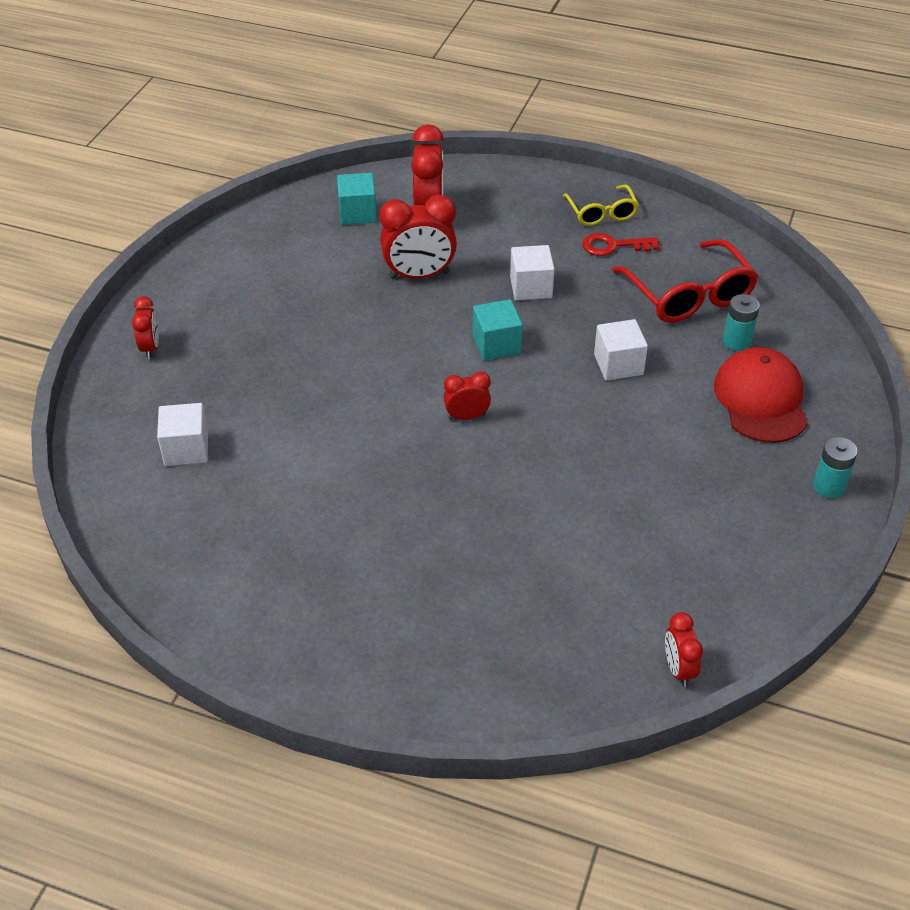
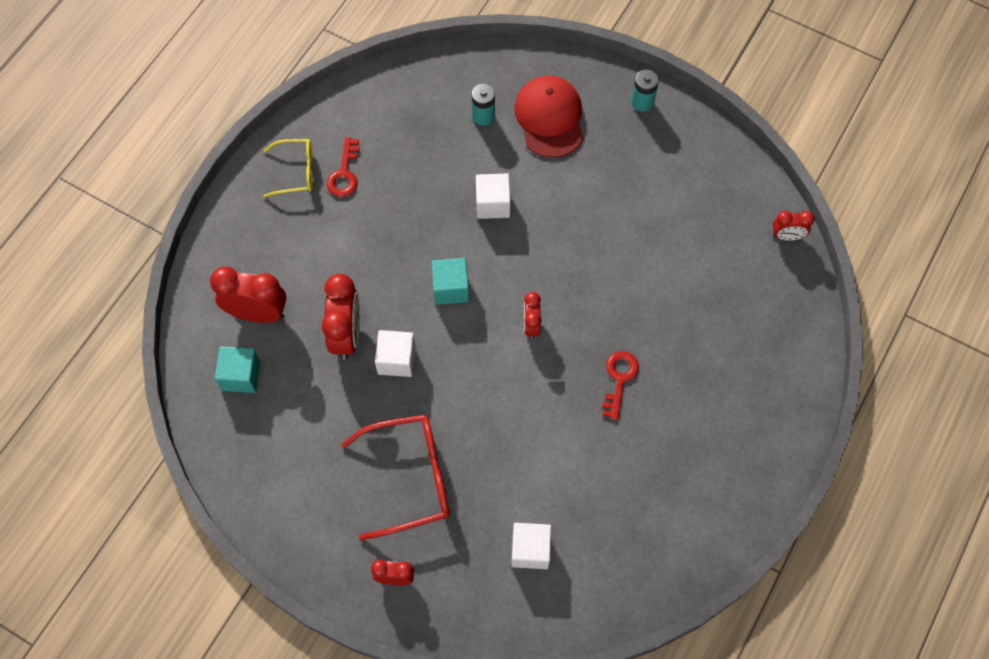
camera: 80 degrees left, 20 degrees up
(413, 504) = (619, 379): none -> red key
(531, 287) = (384, 248): white cube -> white cube (396, 360)
(688, 294) = (420, 134): red glasses -> red glasses (409, 478)
(761, 399) = (549, 118): red cap -> red cap turned 75 degrees clockwise

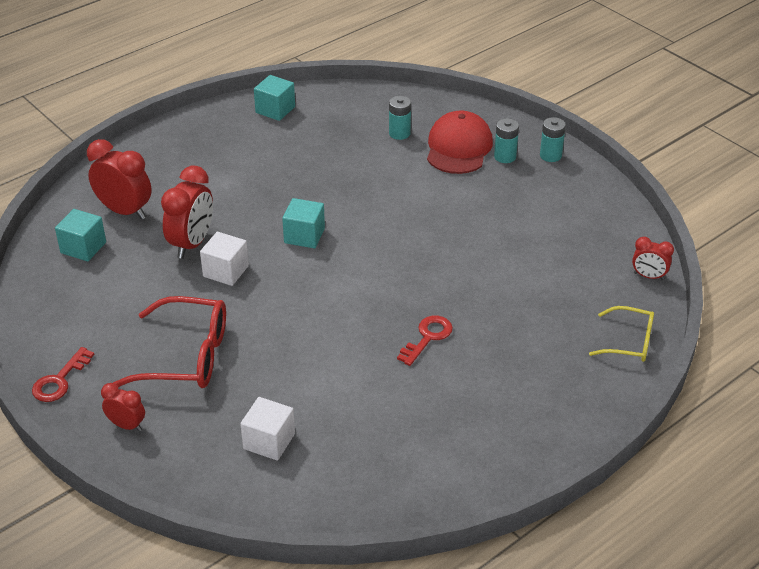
camera: 20 degrees right, 25 degrees down
(296, 172) = (215, 132): yellow glasses -> yellow glasses (628, 342)
(342, 120) = (275, 110): none -> turquoise cube
(344, 173) = (256, 142): red key -> red key (60, 380)
(493, 204) = (375, 190): white cube -> none
(531, 325) = (364, 278): red clock -> none
(599, 117) = (505, 157): none -> turquoise battery

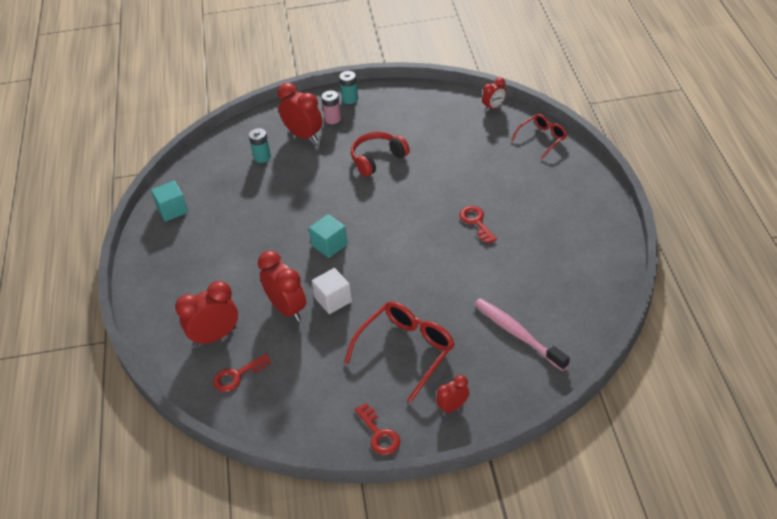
camera: 55 degrees left, 5 degrees up
(83, 247) = (237, 375): turquoise cube -> red key
(269, 441) = (518, 334): white cube -> pink toothbrush
(458, 147) = (304, 135): red cap -> red clock
(468, 216) = (377, 159): none -> red headphones
(505, 157) = (332, 119): turquoise battery -> pink battery
(628, 342) = (542, 139): yellow glasses -> red glasses

